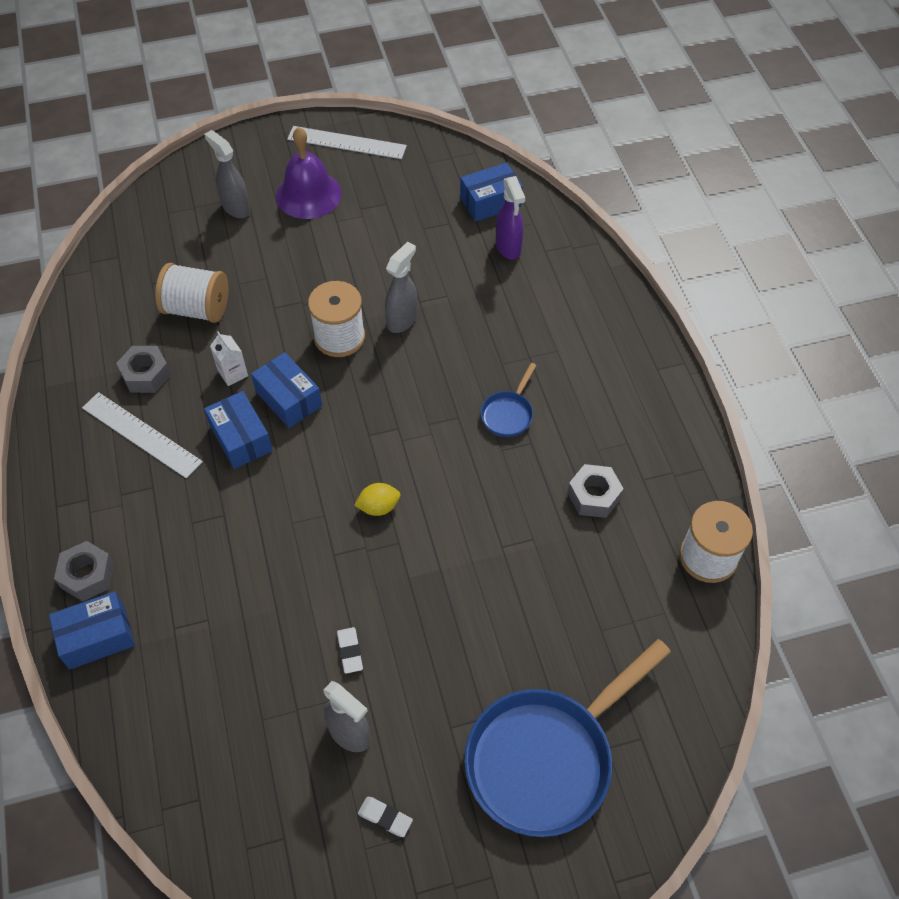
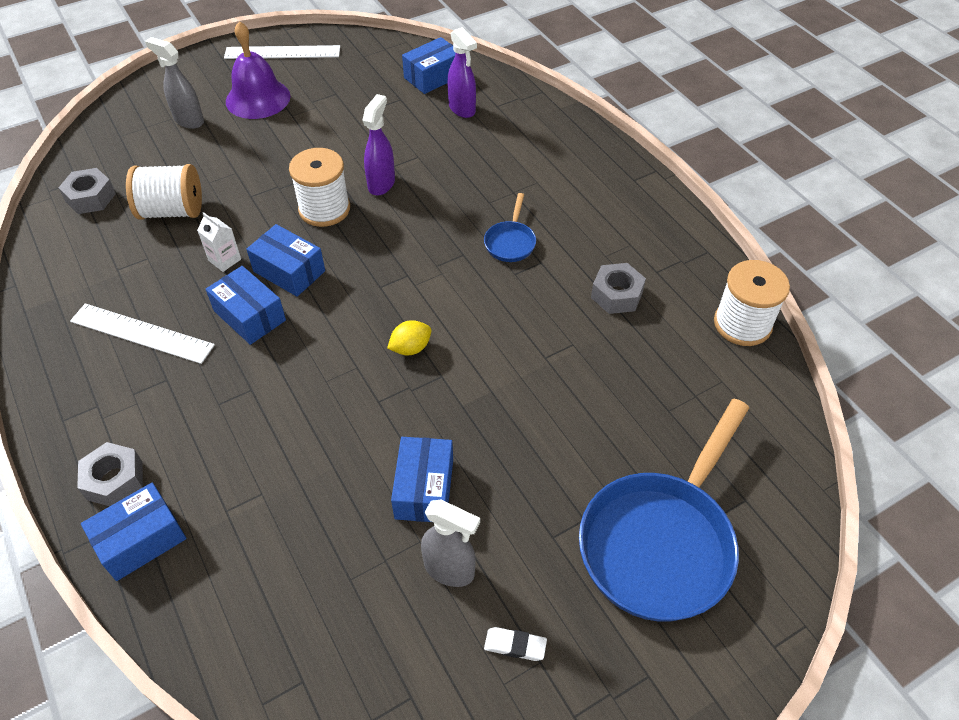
camera: 15 degrees left, 5 degrees down
(146, 374) = (133, 278): grey nut -> grey nut (90, 198)
(350, 651) = (424, 489): white eraser -> blue box
(402, 320) = (381, 184): grey spray bottle -> purple spray bottle

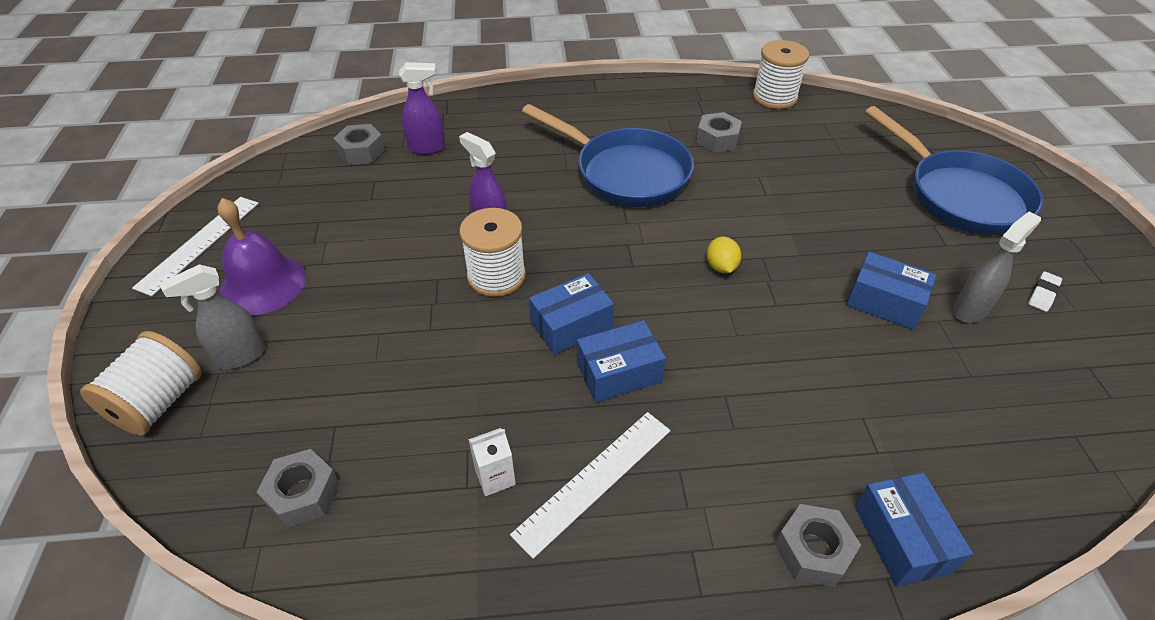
camera: 65 degrees left, 5 degrees down
(172, 211) = (400, 407): white spool -> white spool (159, 403)
(224, 260) = (519, 375): white carton -> white carton (495, 477)
(433, 77) = (361, 151): blue box -> grey nut
(510, 242) = (625, 173): blue pan -> blue pan, size x2.29

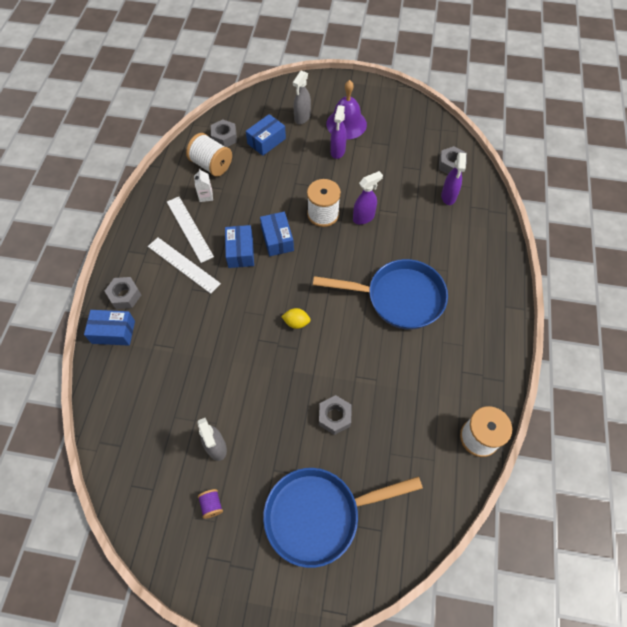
camera: 105 degrees right, 15 degrees up
(159, 403) = (285, 95): white spool -> white spool (211, 165)
(199, 244) = (383, 100): white ruler -> white ruler (183, 265)
(240, 356) = (302, 118): grey spray bottle -> grey spray bottle turned 135 degrees counterclockwise
(339, 283) = (337, 151): none -> purple spray bottle
(625, 173) = (399, 298): blue pan -> blue pan turned 135 degrees counterclockwise
(717, 139) = (426, 369): grey nut -> grey nut (334, 417)
(884, 302) = (239, 400): blue box -> blue box (266, 141)
(1043, 294) = (211, 505): white eraser -> purple spool

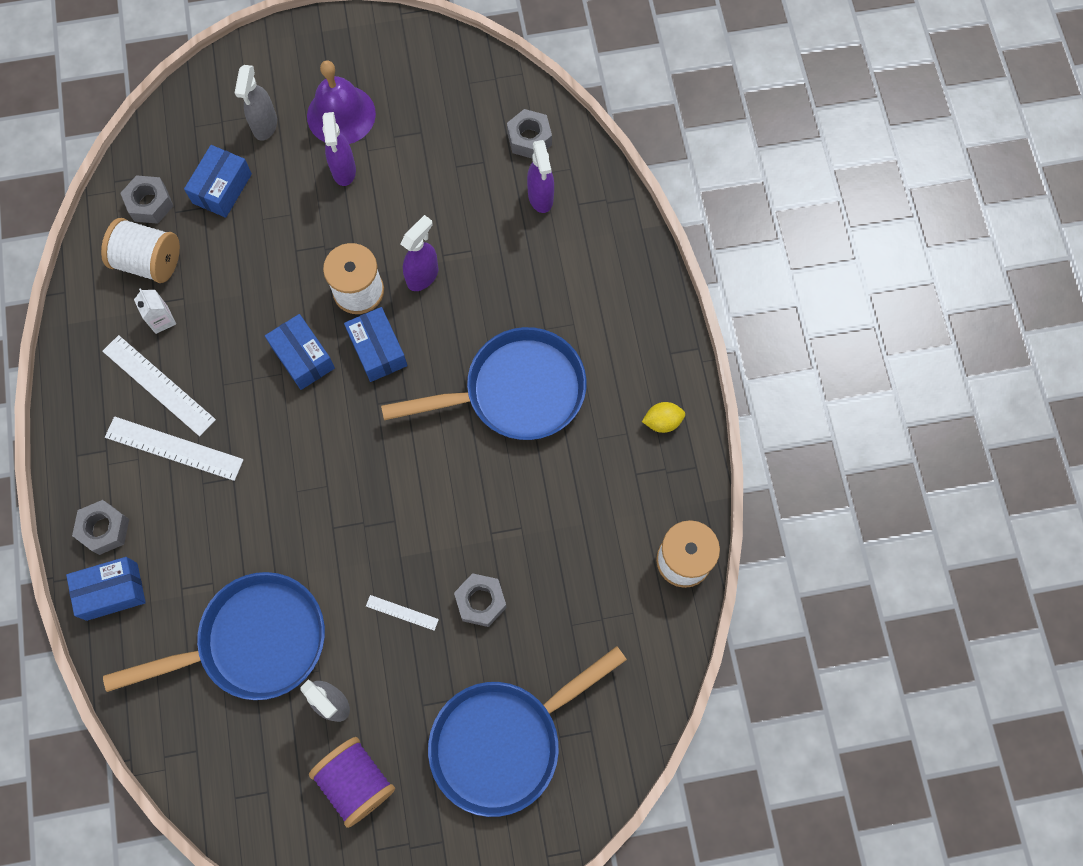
camera: 20 degrees left, 10 degrees up
(183, 391) = (253, 641): none -> blue pan
(211, 505) = (356, 782): purple spool -> purple spool, size x2.05
(240, 252) = (254, 397): blue box -> blue box (378, 350)
(281, 406) = (402, 612): none -> white ruler
(296, 322) = (379, 482): yellow lemon -> yellow lemon (662, 421)

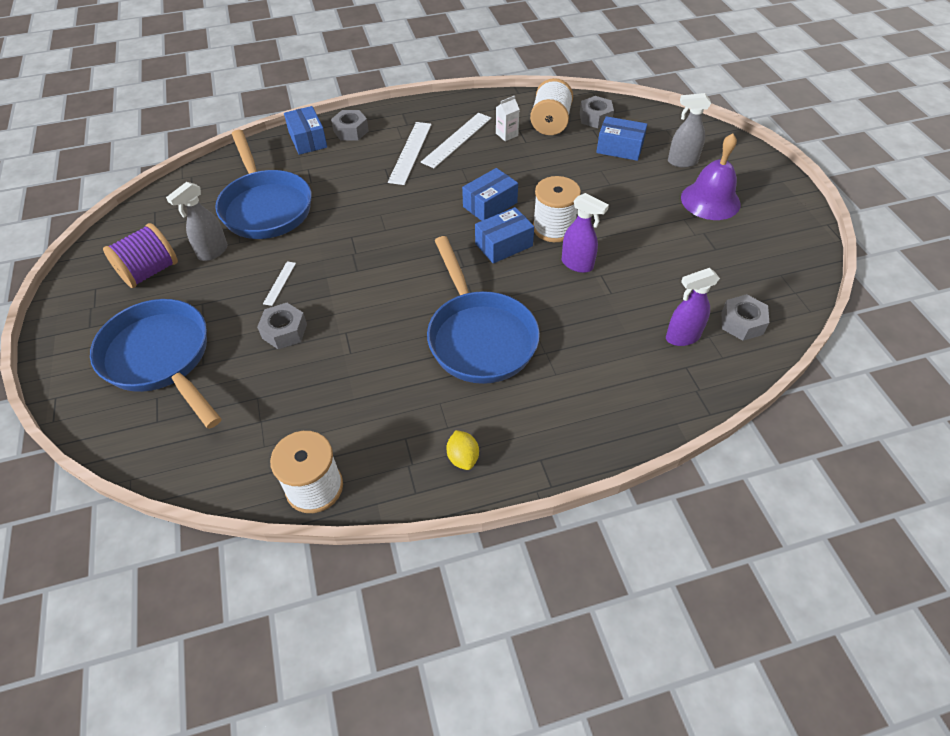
camera: 85 degrees right, 20 degrees down
(344, 171) = (659, 208): purple spray bottle -> none

